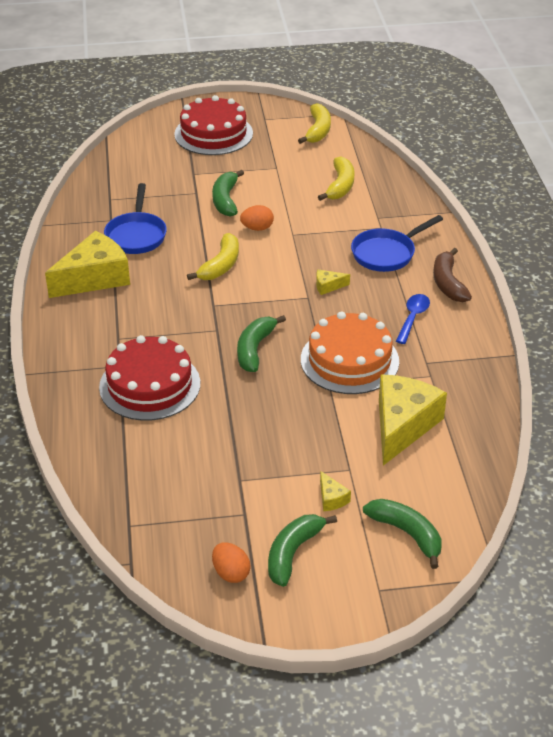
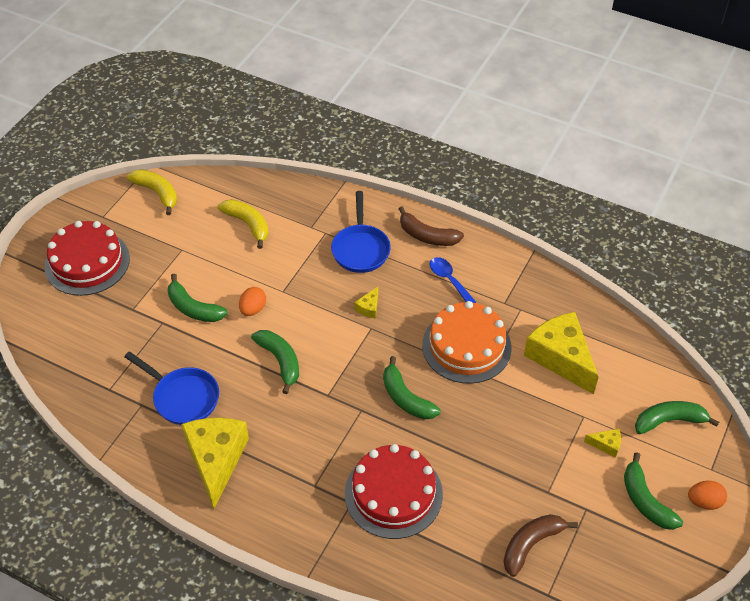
camera: 55 degrees left, 10 degrees up
(172, 492) = (531, 544): none -> brown banana
(221, 265) = (280, 361): yellow banana -> green banana
(231, 573) = (641, 552): orange egg -> orange egg (704, 502)

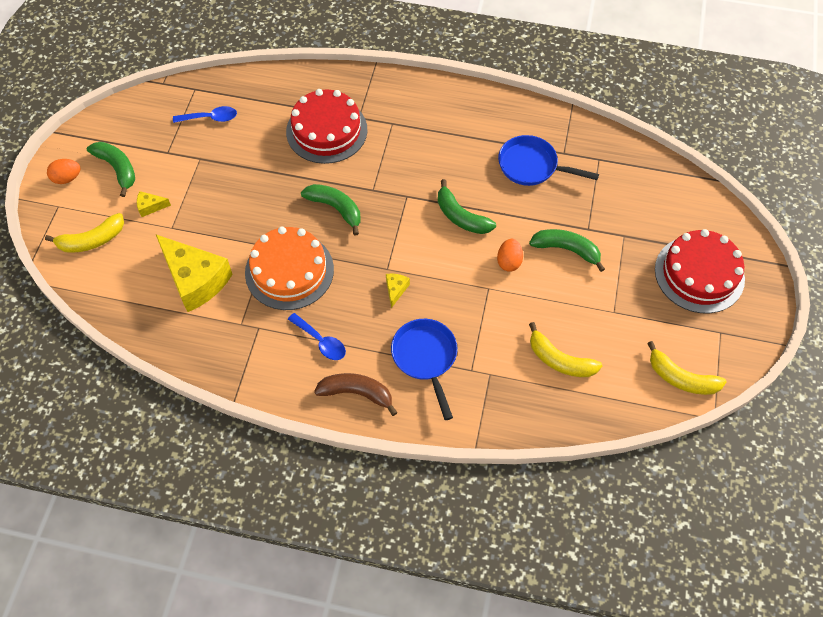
camera: 165 degrees right, 10 degrees up
(216, 460) = (479, 124): yellow cheese -> none
(531, 544) = (210, 118): brown banana -> blue spoon
(669, 421) = (92, 240): green banana -> yellow banana

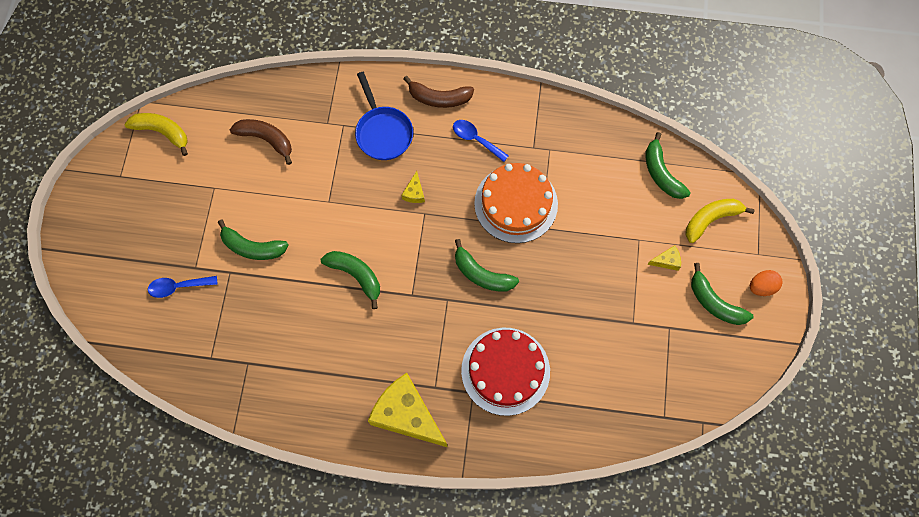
camera: 175 degrees right, 10 degrees up
(126, 289) = (661, 173): none -> green banana
(195, 279) = (601, 188): yellow cheese -> yellow cheese (406, 415)
(210, 118) = (635, 377): blue spoon -> blue spoon (178, 287)
(509, 262) = (309, 230): orange egg -> none
(531, 166) = (283, 343): blue pan -> none
(559, 360) = (266, 139): yellow banana -> brown banana
(699, 274) = (128, 232): red cake -> none

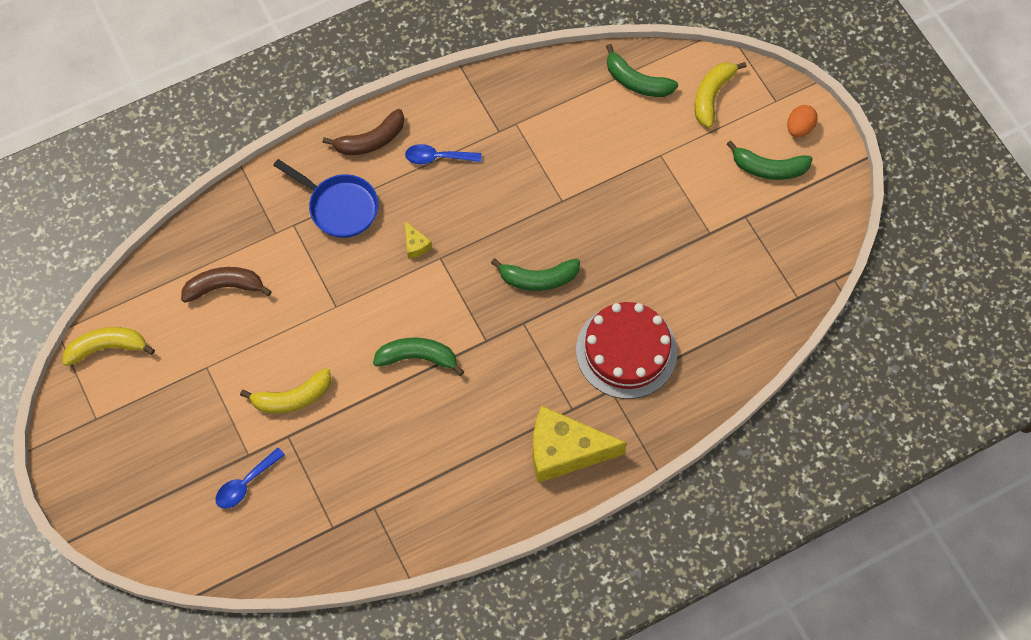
camera: 35 degrees left, 5 degrees down
(252, 247) = (293, 398): green banana -> yellow banana
(516, 203) = (521, 193): orange cake -> none
(666, 261) = (699, 158): yellow cheese -> none

